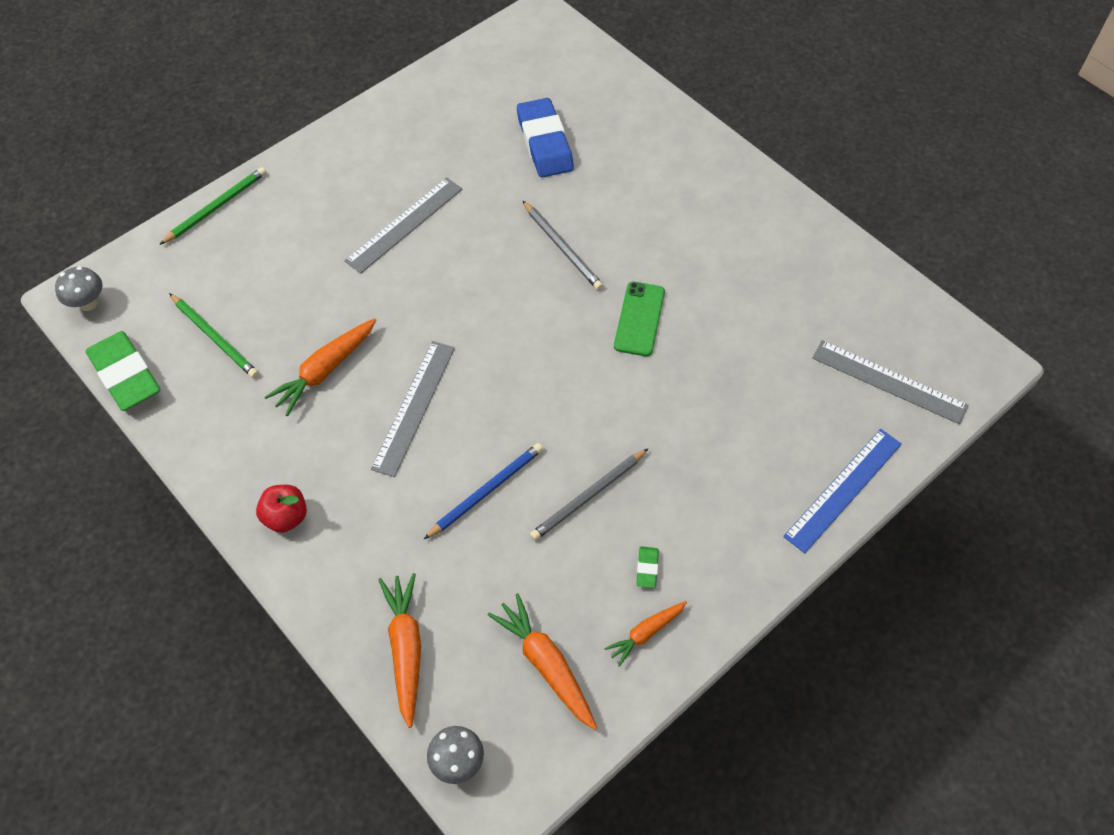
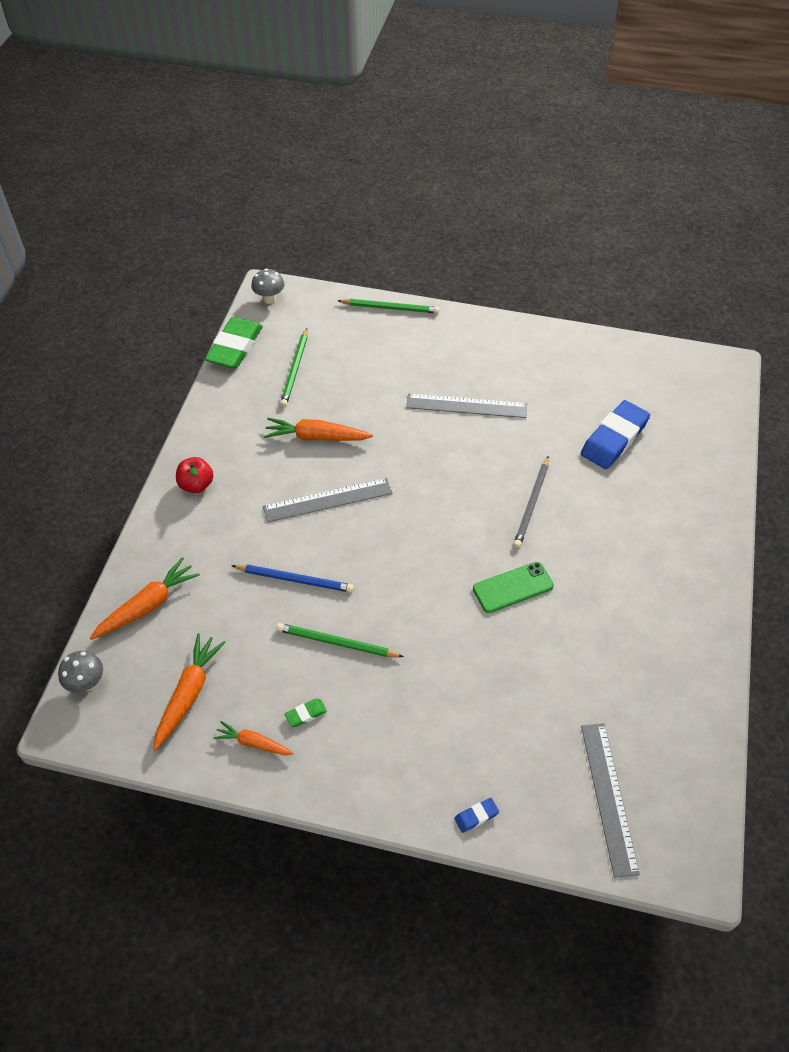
camera: 55 degrees right, 5 degrees down
(588, 496) = (336, 643): grey pencil -> green pencil
(843, 489) = (476, 816): blue ruler -> blue eraser

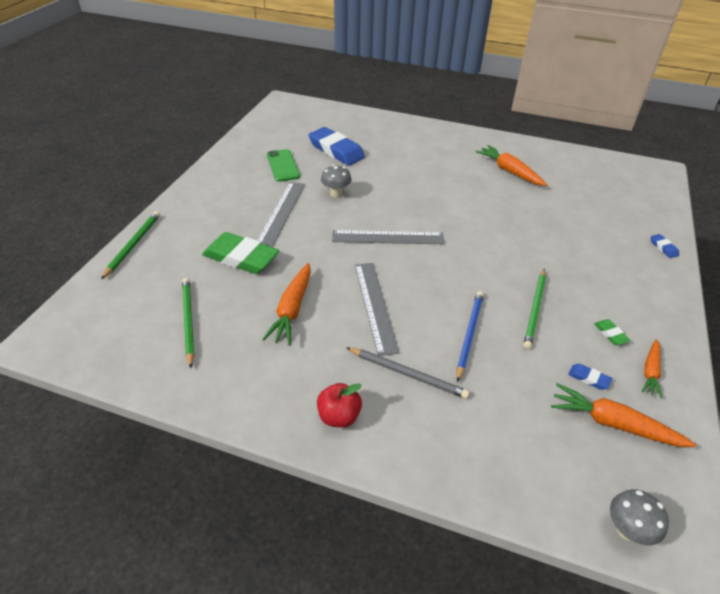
camera: 85 degrees left, 10 degrees down
(148, 605) = (511, 465): orange carrot -> orange carrot (509, 171)
(235, 347) = (125, 374): green eraser -> green eraser (241, 258)
(242, 681) = (588, 378): none -> blue eraser
(269, 299) = (58, 338): grey mushroom -> grey mushroom (336, 194)
(295, 369) = (188, 321): green pencil -> green pencil turned 120 degrees counterclockwise
(513, 587) = (470, 210): green phone -> green phone (283, 165)
(531, 504) = (392, 192): grey pencil -> grey pencil (408, 374)
(608, 797) = (626, 193): grey ruler -> grey ruler (387, 237)

